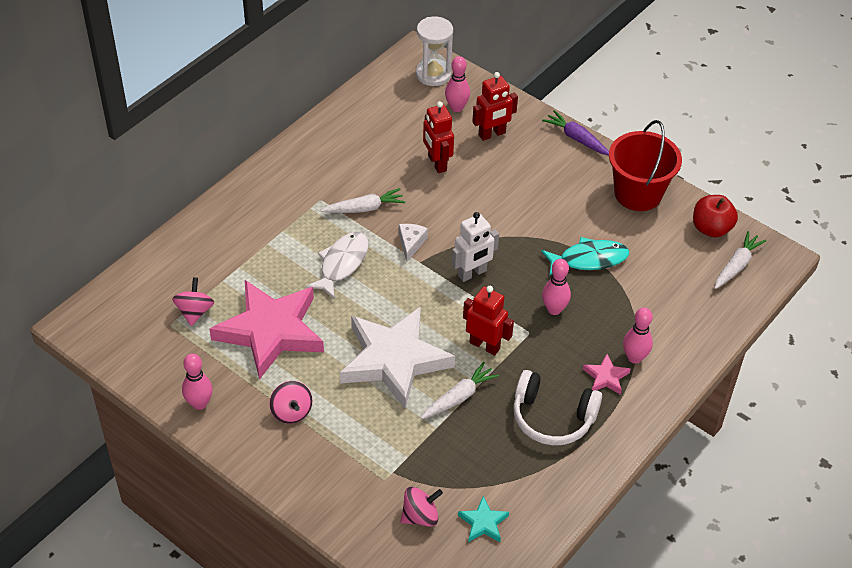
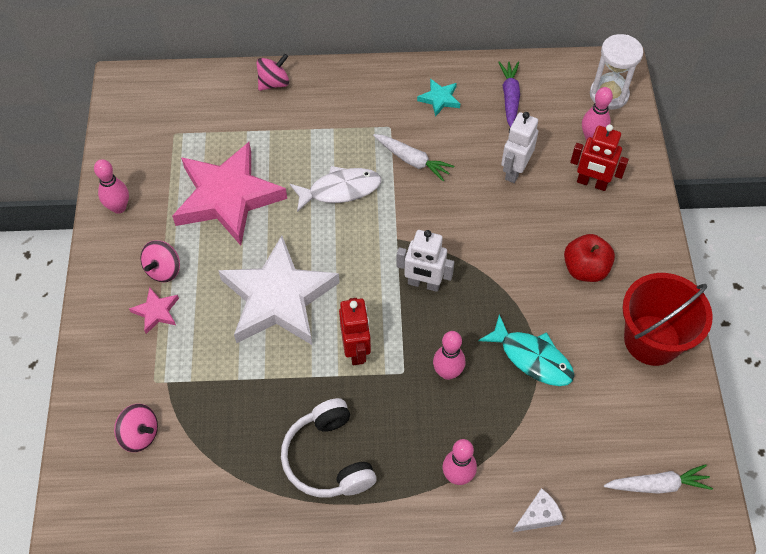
camera: 50 degrees right, 10 degrees up
(195, 312) = (200, 138): pink spinning top -> pink spinning top (274, 83)
(411, 244) = (409, 218): white cheese -> white cheese (538, 516)
(437, 163) = (514, 170): red robot -> white robot
(459, 397) = (284, 372): white carrot -> none
(483, 523) = (172, 486): turquoise star -> turquoise star (439, 99)
(576, 138) = (661, 246): purple carrot -> purple carrot (510, 98)
(606, 377) = (413, 468): pink star -> pink star (156, 312)
(711, 228) = (678, 430): red apple -> red apple (585, 269)

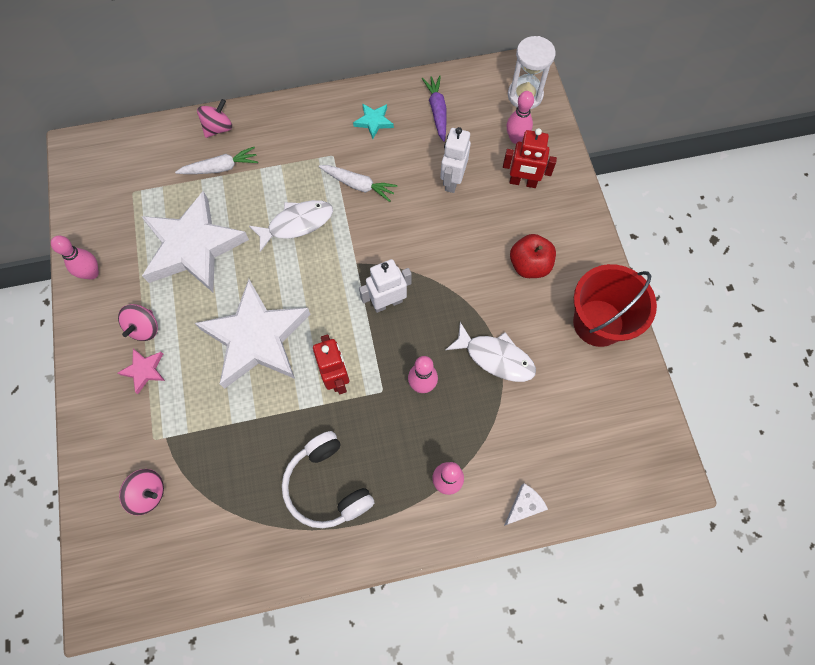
camera: 10 degrees left, 10 degrees up
(227, 197) = (193, 247): pink star -> white star
(423, 284) = (387, 302): white robot -> white robot turned 150 degrees clockwise
(532, 358) = (495, 357): turquoise fish -> white fish
(657, 485) = (623, 458): white carrot -> white carrot (220, 168)

